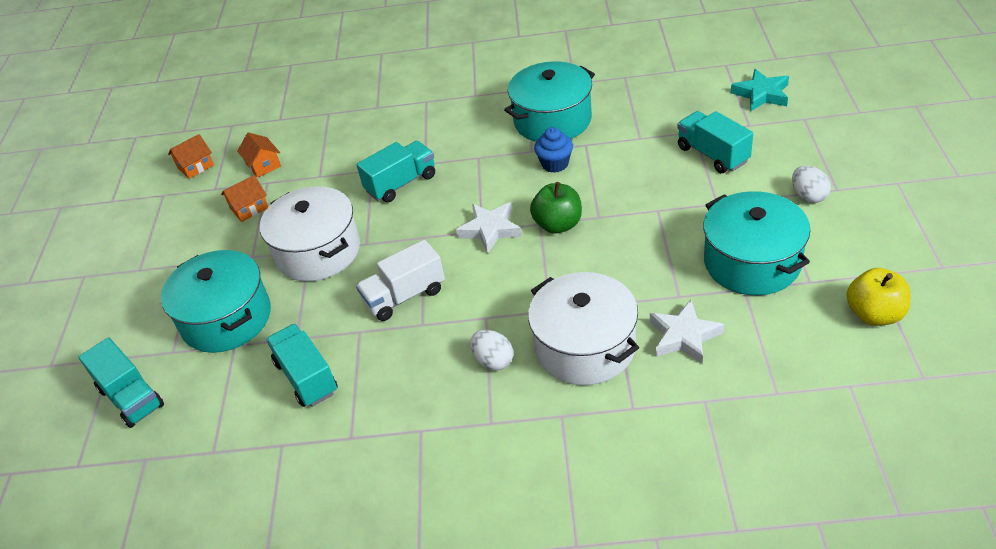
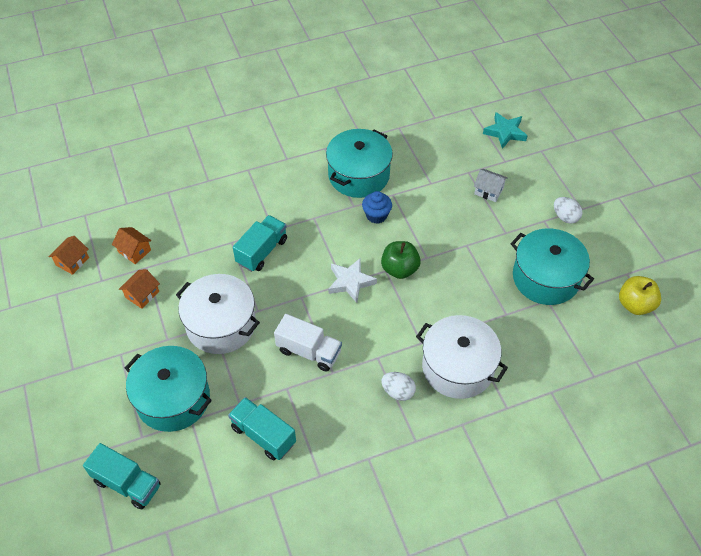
camera: 25 degrees left, 10 degrees up
(404, 296) = (309, 351): white truck -> white truck turned 105 degrees counterclockwise
(684, 336) = (521, 345): white star -> none
(712, 154) = (488, 191): turquoise truck -> white house

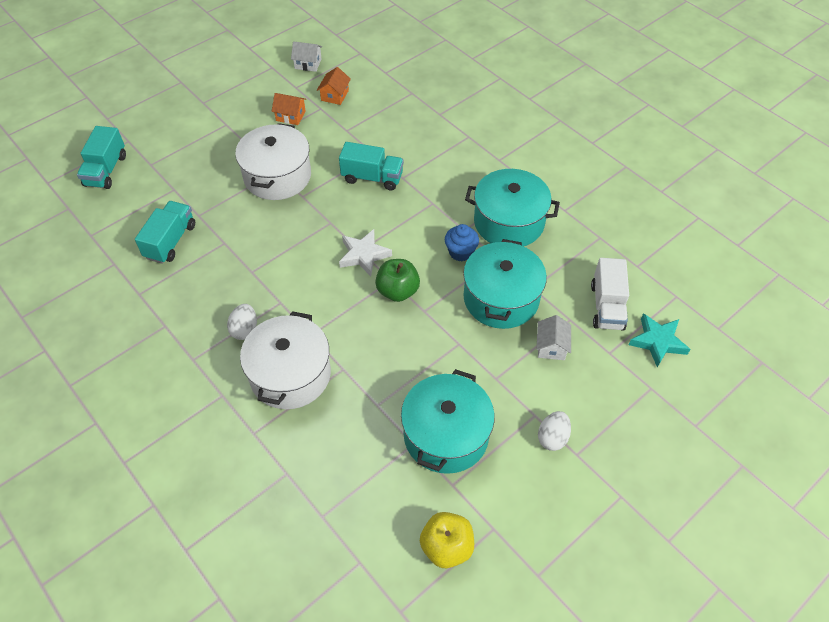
camera: 70 degrees right, 0 degrees up
(72, 261) = (308, 64): orange house -> white house
(173, 399) = (191, 171): turquoise pot -> turquoise pot (501, 298)
(309, 351) = (269, 247): white truck -> white truck (607, 306)

